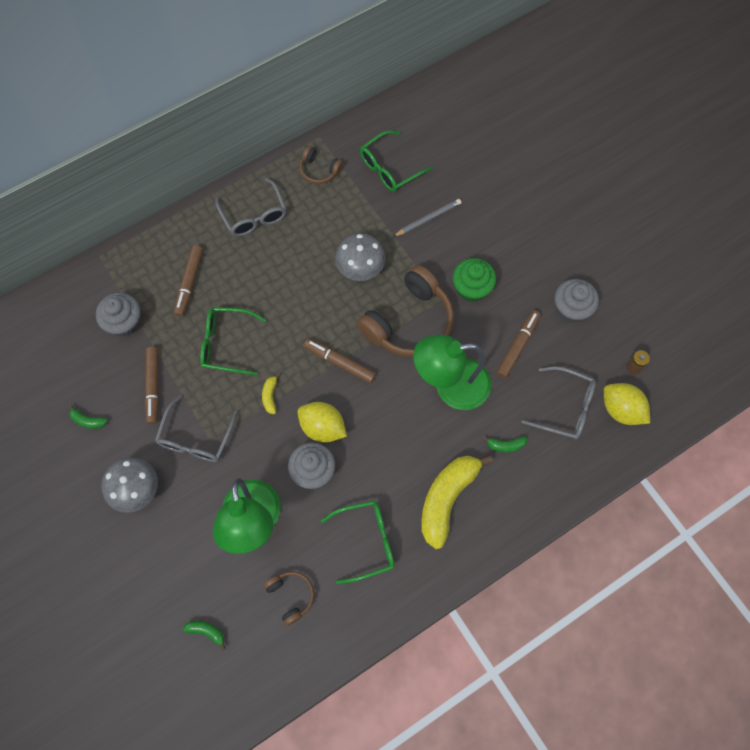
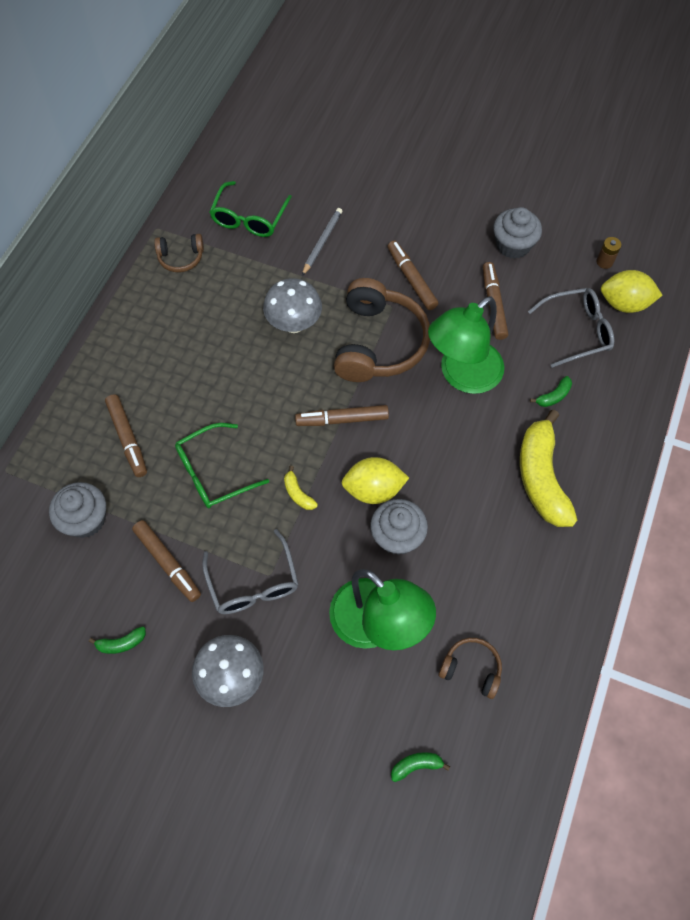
camera: 35 degrees left, 5 degrees down
(254, 215) = (146, 335): grey glasses -> none
(366, 541) = (500, 566): green glasses -> none
(471, 288) = (411, 279): green cupcake -> brown marker

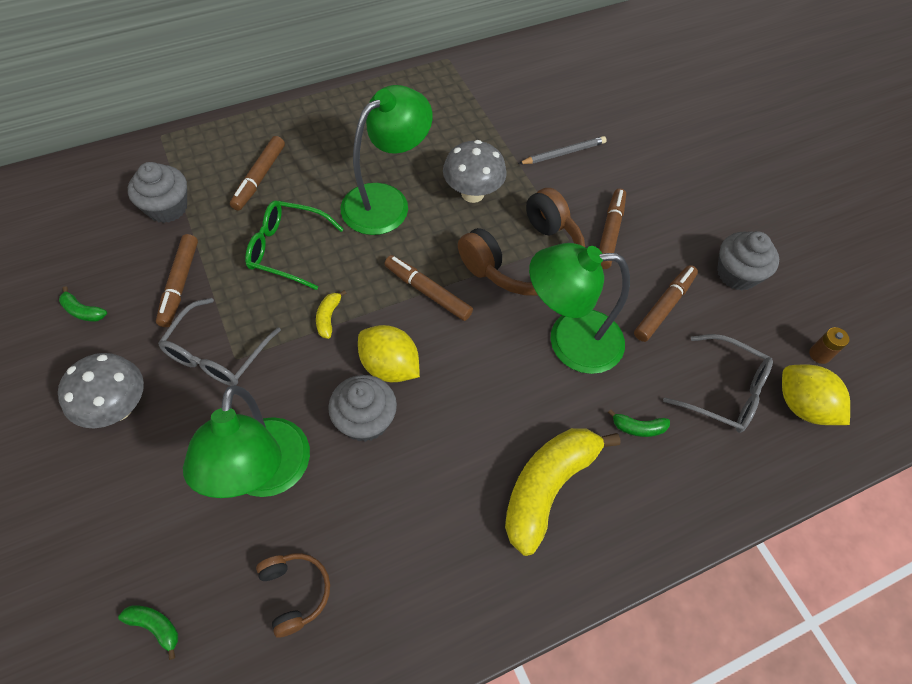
camera: 40 degrees right, 5 degrees down
(181, 258) = (442, 89): brown headphones -> none
(241, 379) = (386, 201): none -> green lamp
(249, 218) = (525, 97): green glasses -> none

